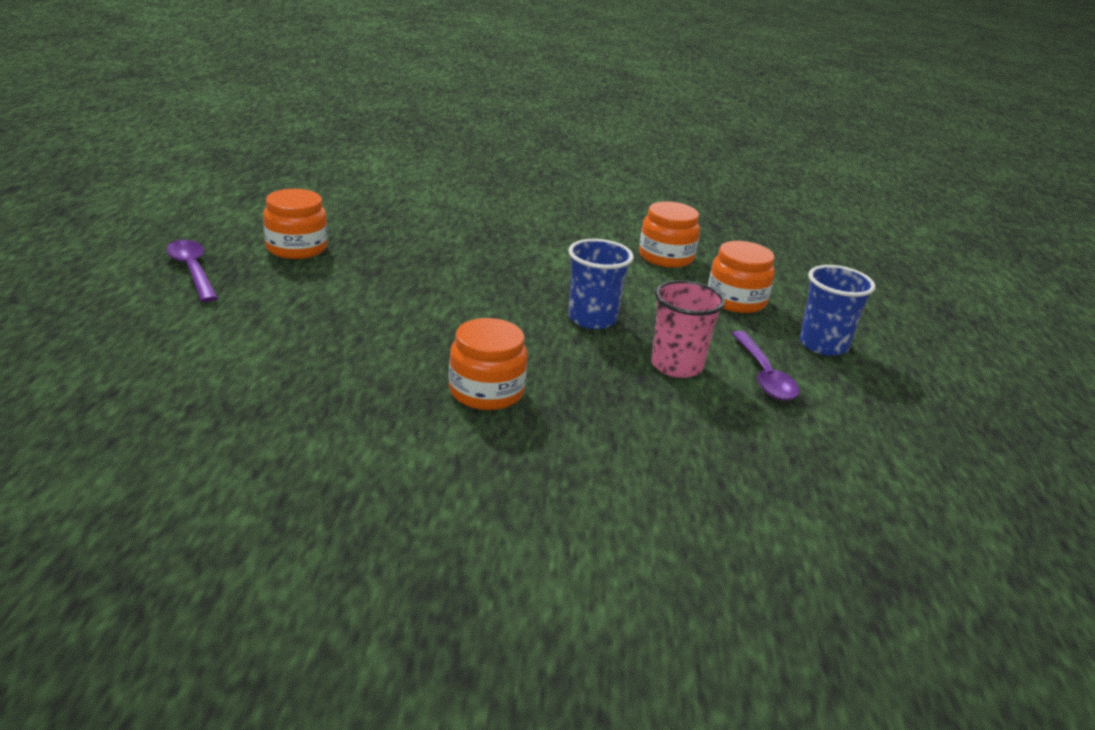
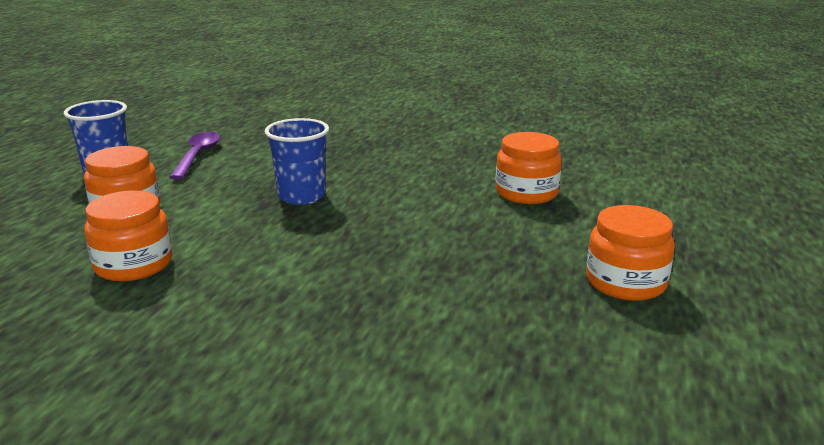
camera: 165 degrees left, 5 degrees down
(192, 270) = (724, 251): purple spoon -> none
(486, 391) = (422, 153): orange jar -> orange jar (526, 193)
(676, 366) = (261, 163): pink cup -> none

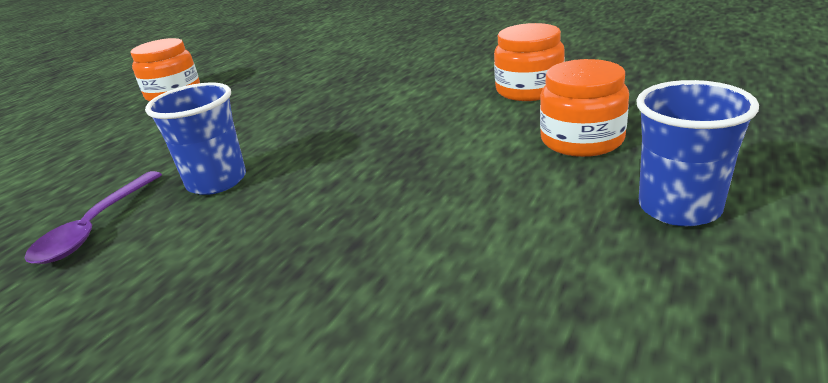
camera: 165 degrees left, 5 degrees up
(197, 156) = (540, 254): purple spoon -> purple spoon (95, 227)
(301, 196) = (370, 162): blue cup -> blue cup (217, 181)
(526, 193) = (119, 169): orange jar -> none

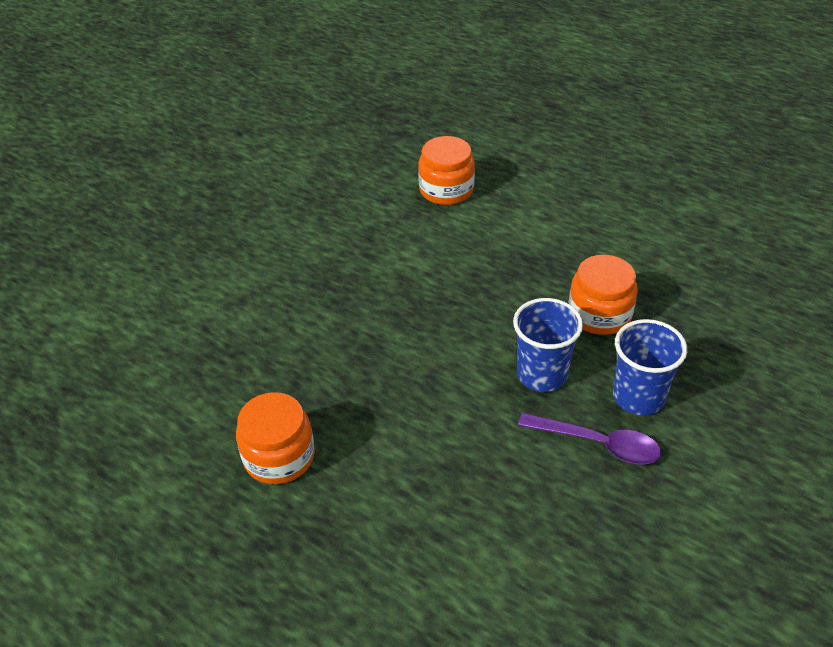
camera: 85 degrees left, 15 degrees up
(581, 140) = (545, 184): orange jar -> orange jar (599, 314)
(679, 207) = (634, 172): blue cup -> blue cup (638, 397)

